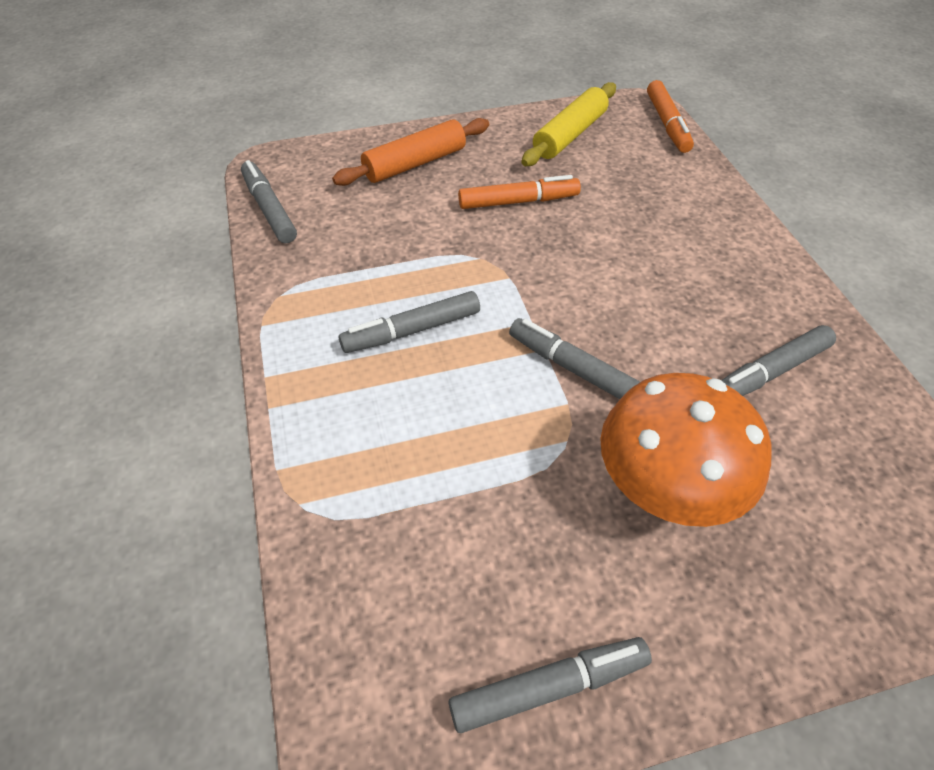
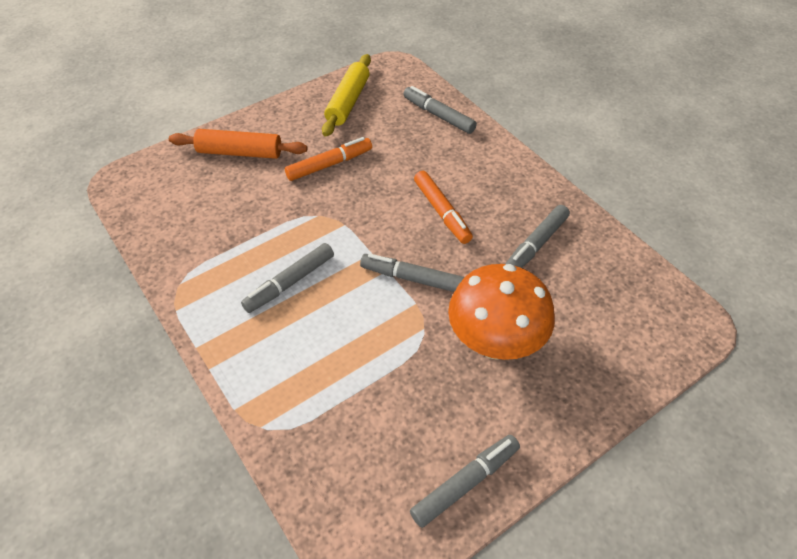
camera: 20 degrees left, 0 degrees up
(269, 209) = (140, 217): grey marker -> grey marker (438, 115)
(415, 163) = (240, 152): orange rolling pin -> orange rolling pin turned 60 degrees clockwise
(667, 124) = (415, 77): orange marker -> orange marker (442, 212)

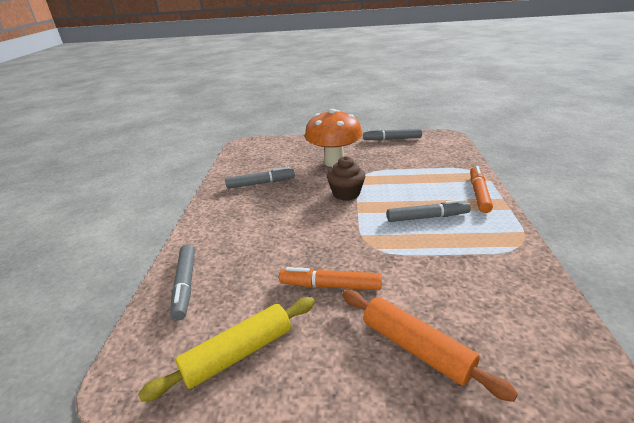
camera: 140 degrees left, 20 degrees down
(412, 278) = (346, 194): grey marker -> brown cupcake
(442, 212) = (287, 216): orange marker -> orange marker (479, 193)

